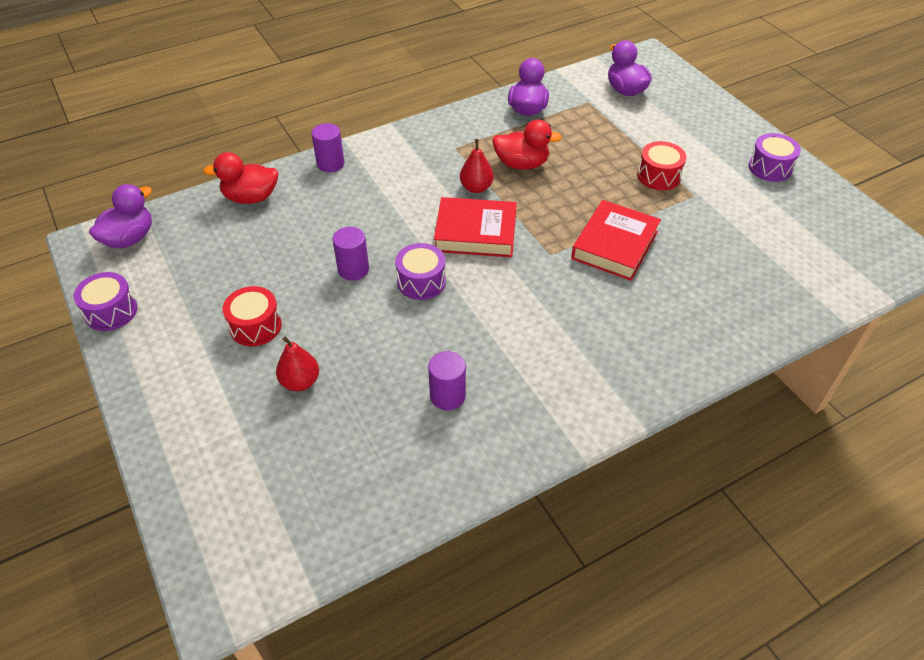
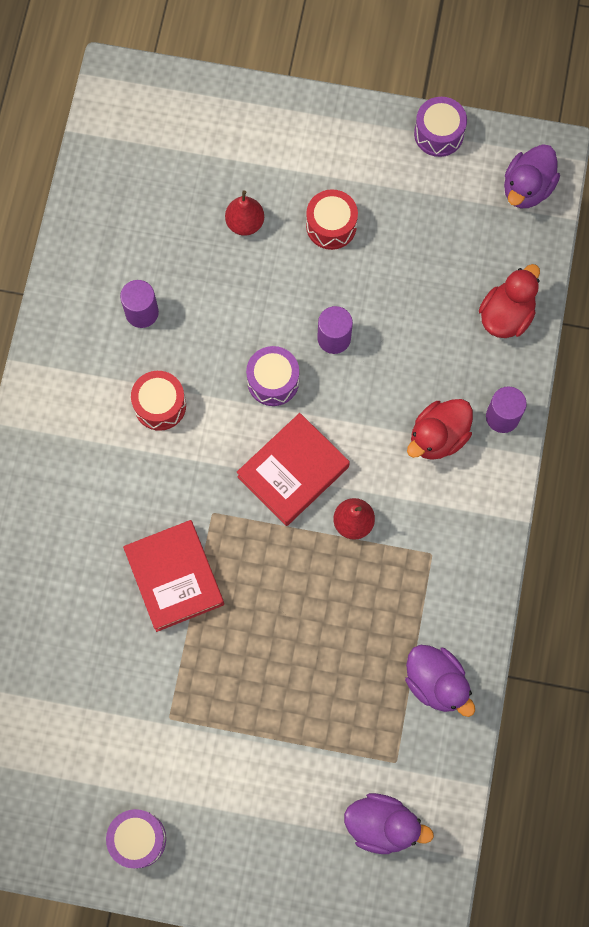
camera: 130 degrees right, 25 degrees up
(129, 238) = (527, 188): purple duck -> purple duck turned 45 degrees clockwise
(521, 164) = (352, 595): red duck -> red duck (438, 437)
(658, 176) = (222, 712): red drum -> red drum (160, 405)

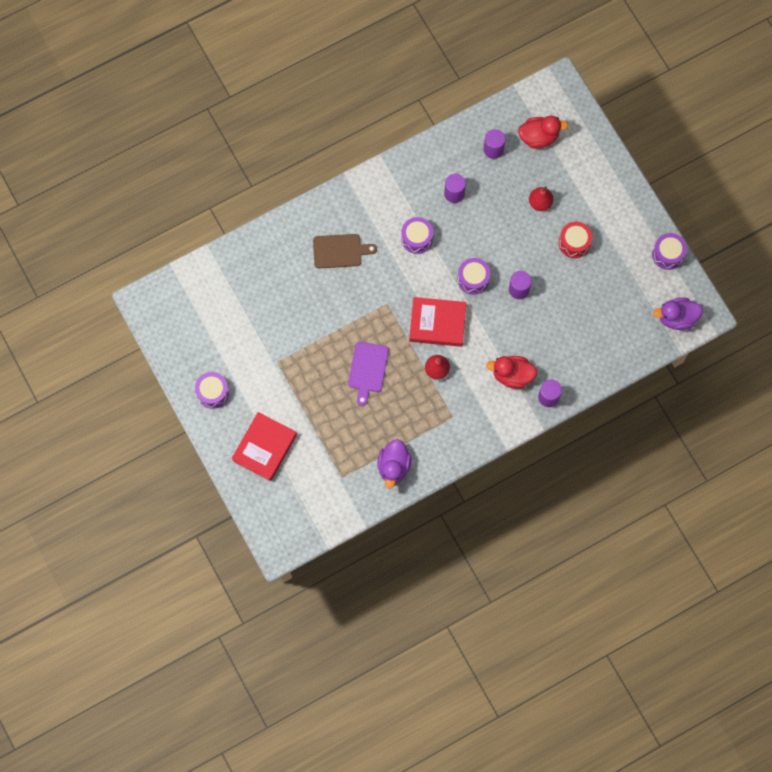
camera: 50 degrees right, 0 degrees up
(91, 513) = (340, 251): none -> brown cutting board
(127, 220) = (493, 149): none -> purple cylinder
(160, 405) = (417, 238): red drum -> purple drum
(174, 577) = (342, 311): red book -> red book (264, 447)
(279, 609) = (368, 370): none -> purple cutting board
(382, 825) = (308, 493): purple duck -> none
(506, 315) = (601, 359): red duck -> red duck (539, 137)

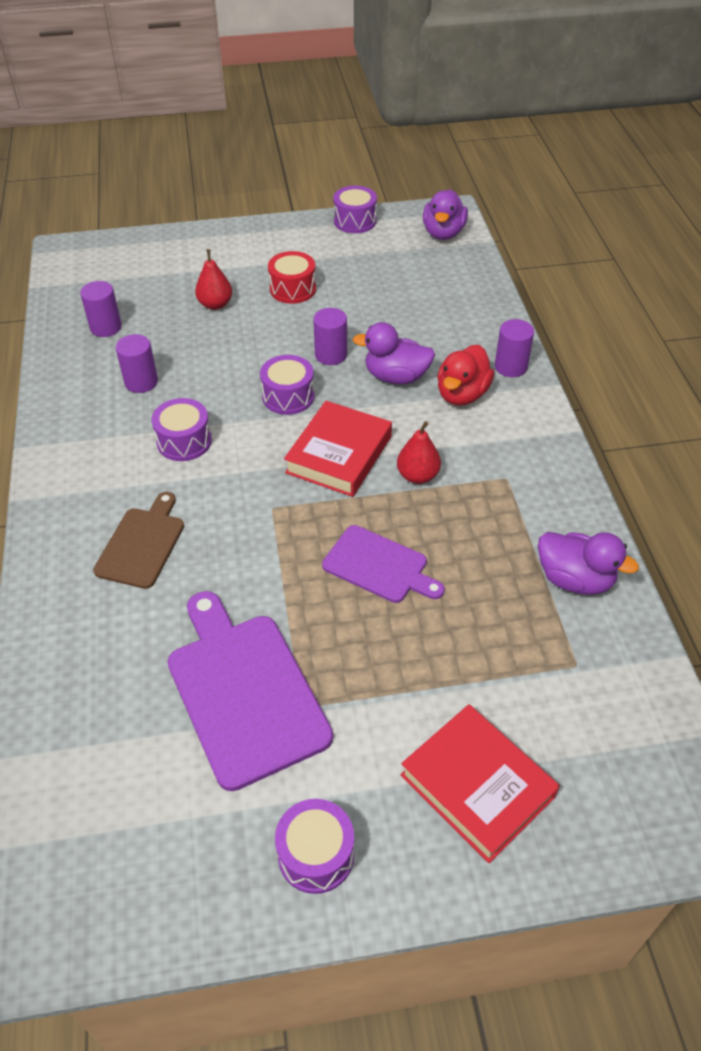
camera: 70 degrees left, 25 degrees down
(275, 334) = (244, 691): none -> purple cutting board
(513, 333) = (396, 377): none -> purple duck
(539, 137) = (122, 283): red duck -> none

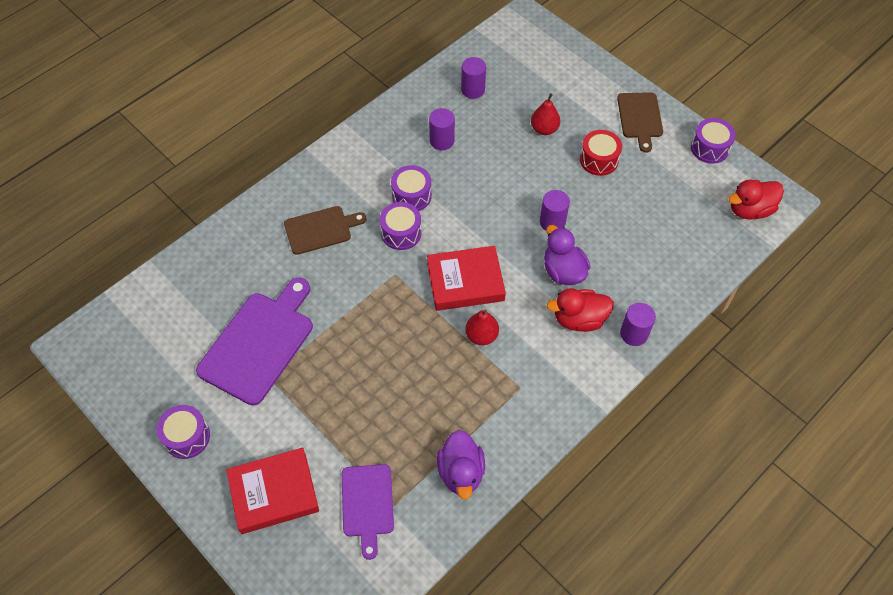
camera: 55 degrees right, 10 degrees up
(275, 241) = (640, 118): none -> brown cutting board
(288, 396) = (493, 223): purple drum -> purple drum (401, 233)
(379, 566) = (392, 357): purple cutting board -> purple cutting board (367, 504)
(443, 233) = (750, 210): purple duck -> red duck
(477, 786) = (274, 493): red book -> red book turned 60 degrees clockwise

